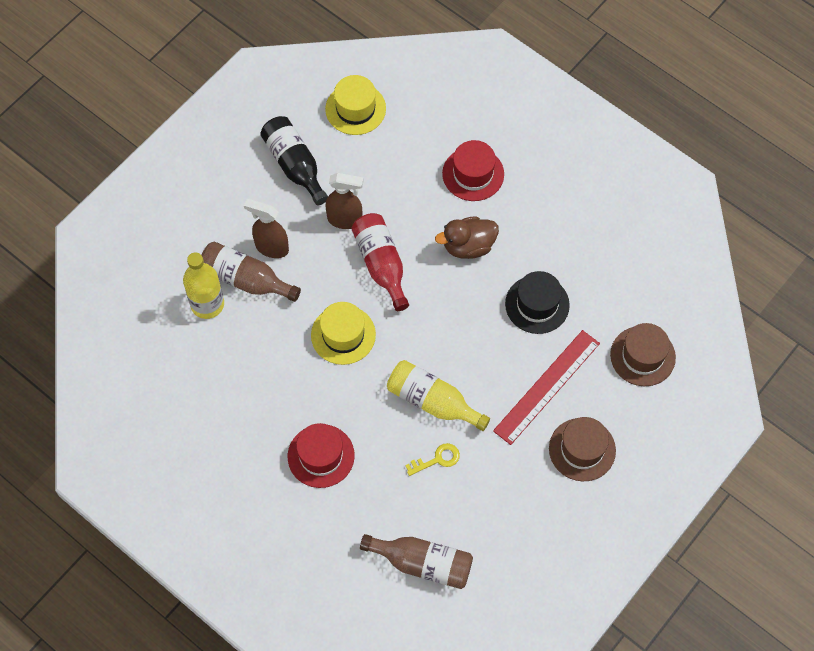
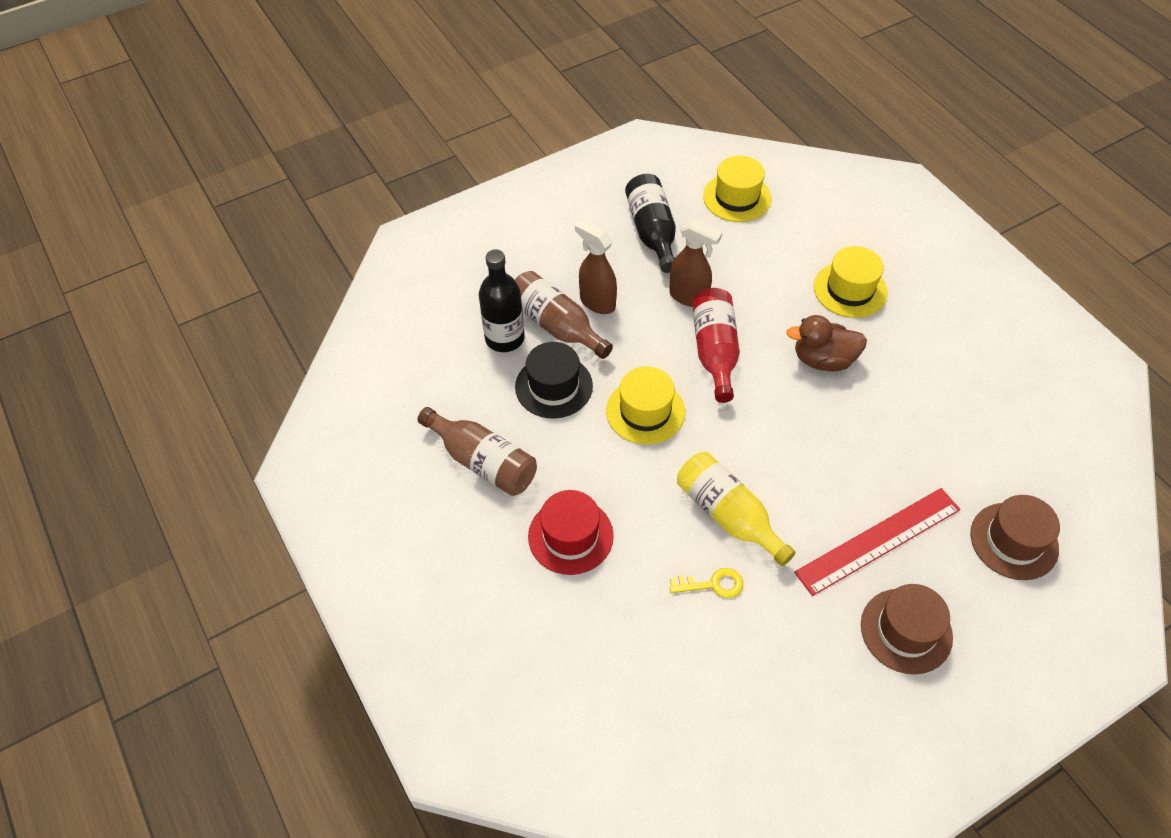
camera: 20 degrees right, 10 degrees down
(207, 304) = (504, 338): yellow bottle -> black bottle
(423, 563) = (652, 708): brown bottle -> brown bottle (483, 462)
(473, 174) = (850, 289): red hat -> yellow hat
(537, 304) = (890, 444): black hat -> black hat (554, 386)

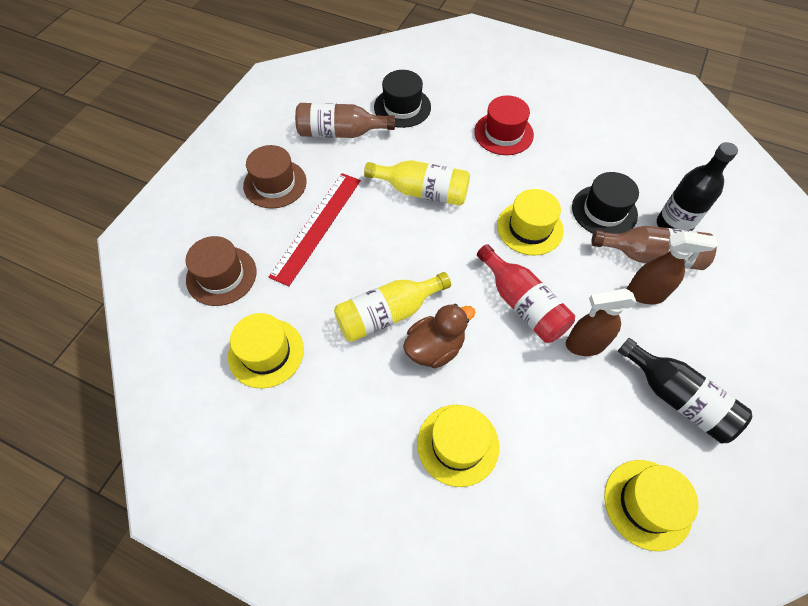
camera: 145 degrees right, 5 degrees up
(483, 462) = (593, 143): brown bottle -> brown bottle (340, 133)
(667, 658) = (402, 107): none -> black hat
(713, 584) = (403, 151): yellow key -> none
(850, 409) = (387, 314): none -> yellow bottle
(989, 437) = (266, 353): none -> yellow hat

